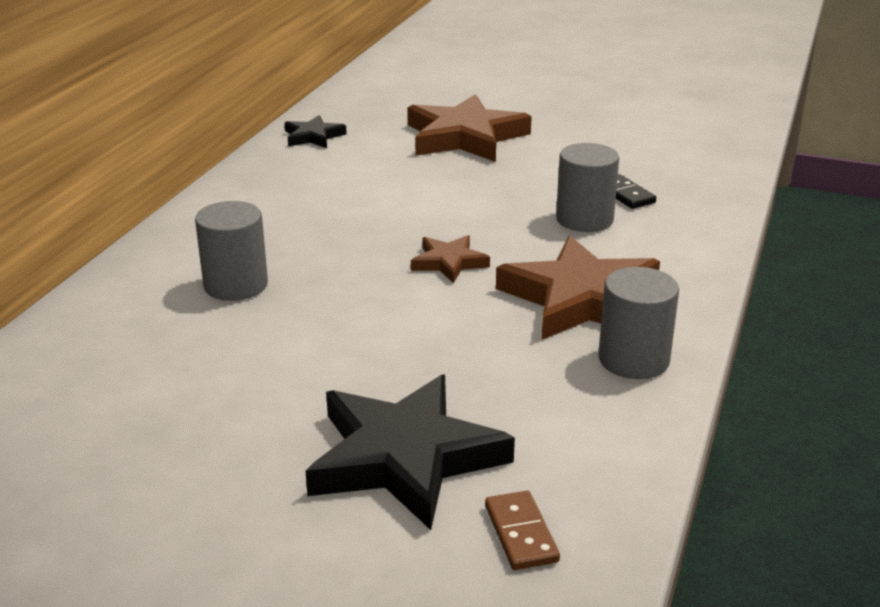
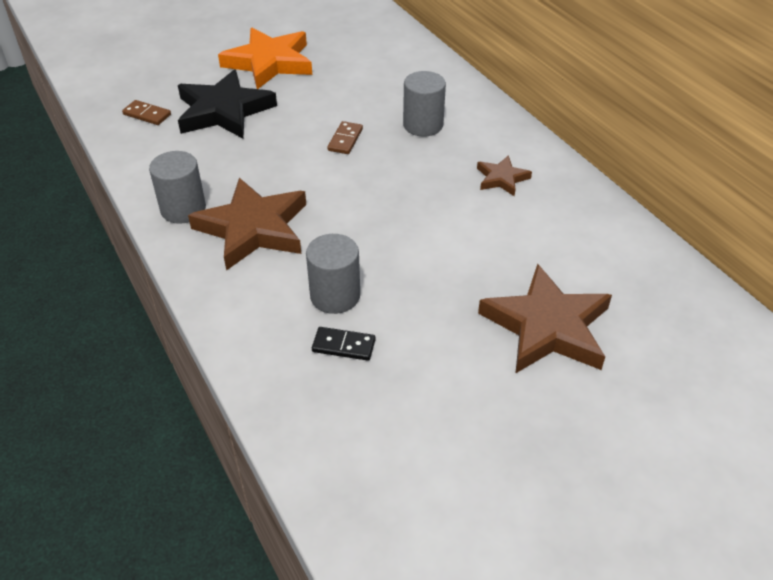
camera: 130 degrees right, 15 degrees up
(202, 499) = (269, 63): none -> orange star
(313, 136) = (626, 244): black star -> none
(339, 321) = (345, 140): none -> brown domino
(449, 262) = (355, 204): brown star -> brown star (501, 178)

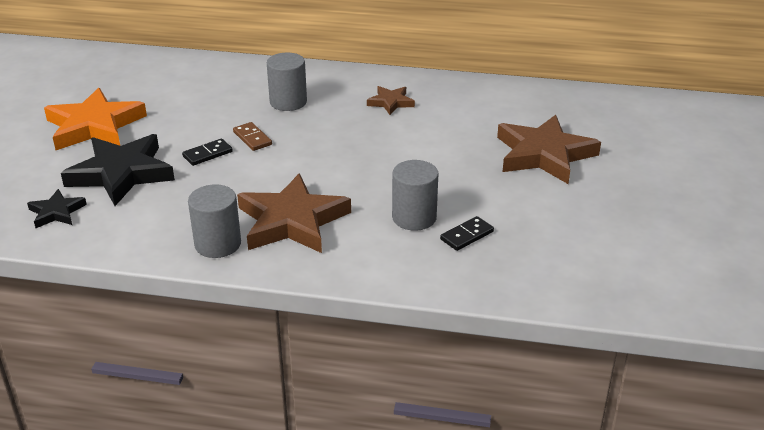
camera: 50 degrees left, 10 degrees down
(147, 114) = (57, 212): brown domino -> black star
(296, 132) = (207, 154): none -> black domino

